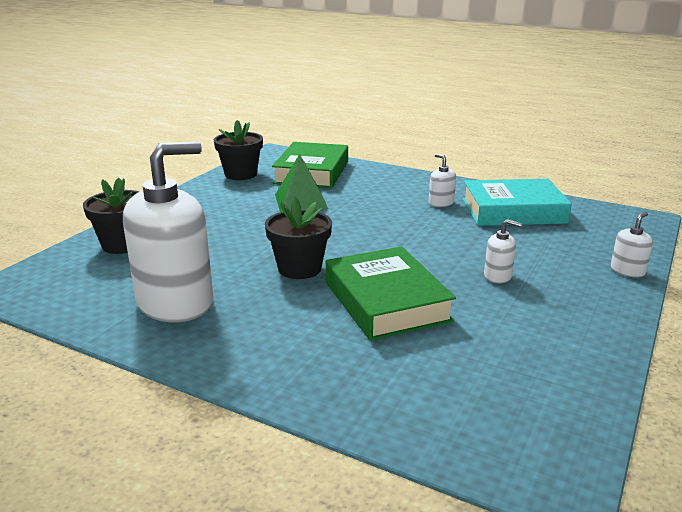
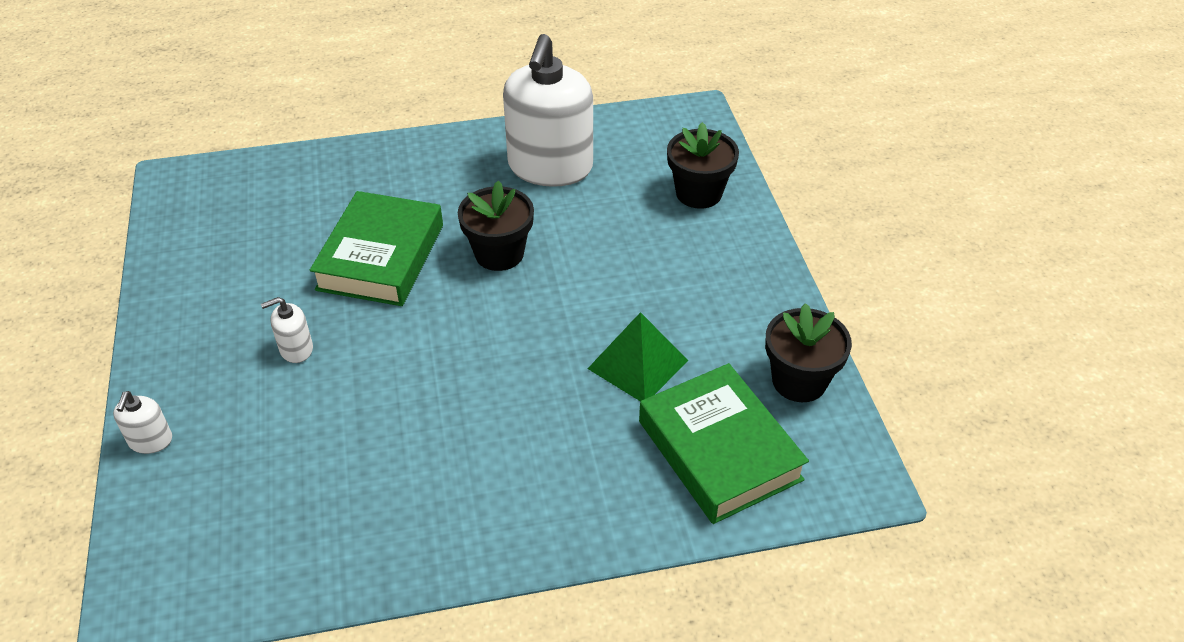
camera: 140 degrees right, 20 degrees up
(386, 301) = (380, 257): green book -> green book turned 75 degrees clockwise
(441, 203) = (459, 473): white soap dispenser -> none
(513, 211) = (344, 513): turquoise book -> none

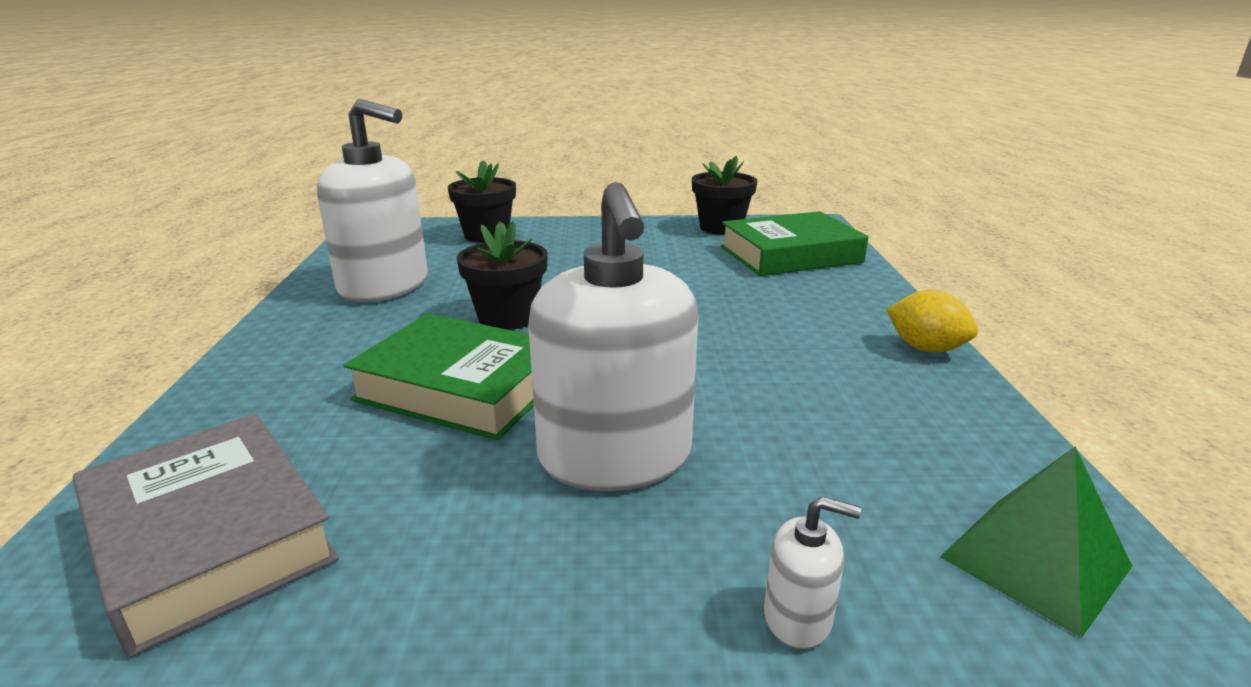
camera: 80 degrees left, 20 degrees down
(230, 209) = (210, 537): none -> grey book
(296, 349) = (615, 457): white soap dispenser -> white soap dispenser, size x2.44
(477, 551) = (925, 348): none -> yellow lemon
(637, 364) = (692, 272): green pyramid -> green pyramid (1035, 561)

